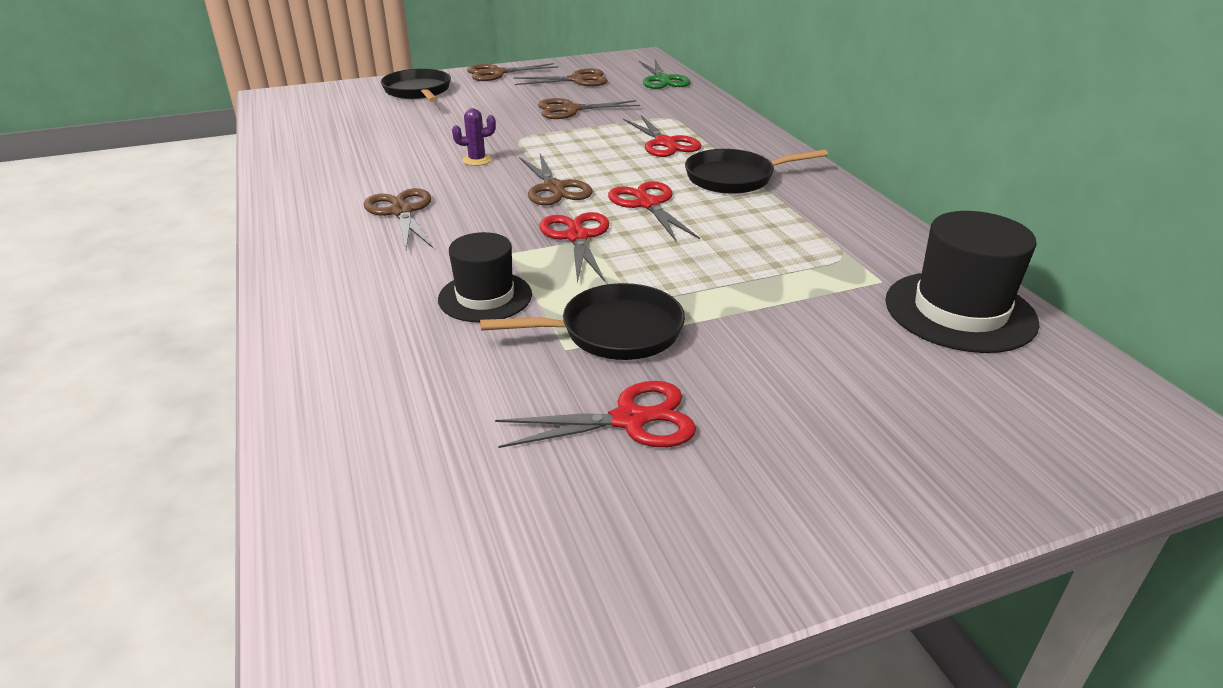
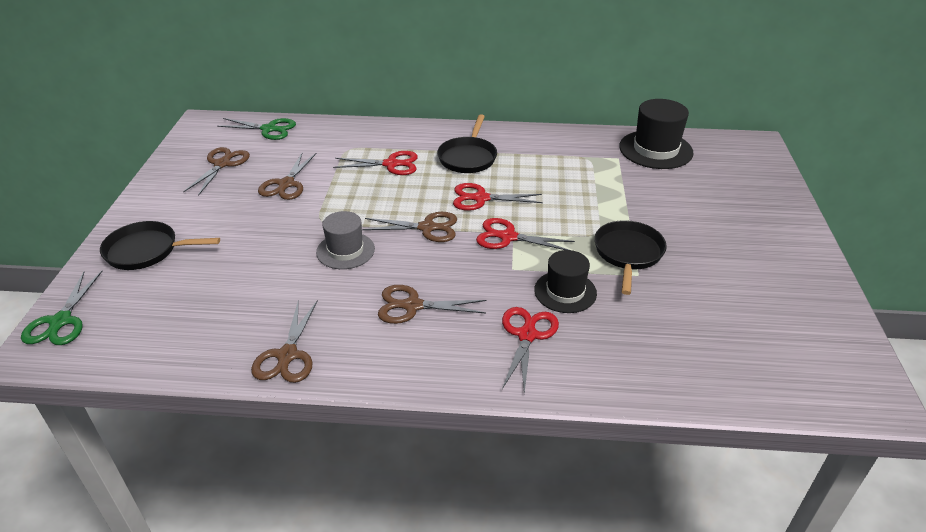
camera: 65 degrees left, 5 degrees up
(311, 93) = (61, 321): none -> green scissors
(477, 160) = (345, 250): purple cactus -> grey hat
(497, 73) = (152, 198): brown scissors -> brown scissors (287, 355)
(630, 420) = (710, 271): red scissors -> red scissors (527, 335)

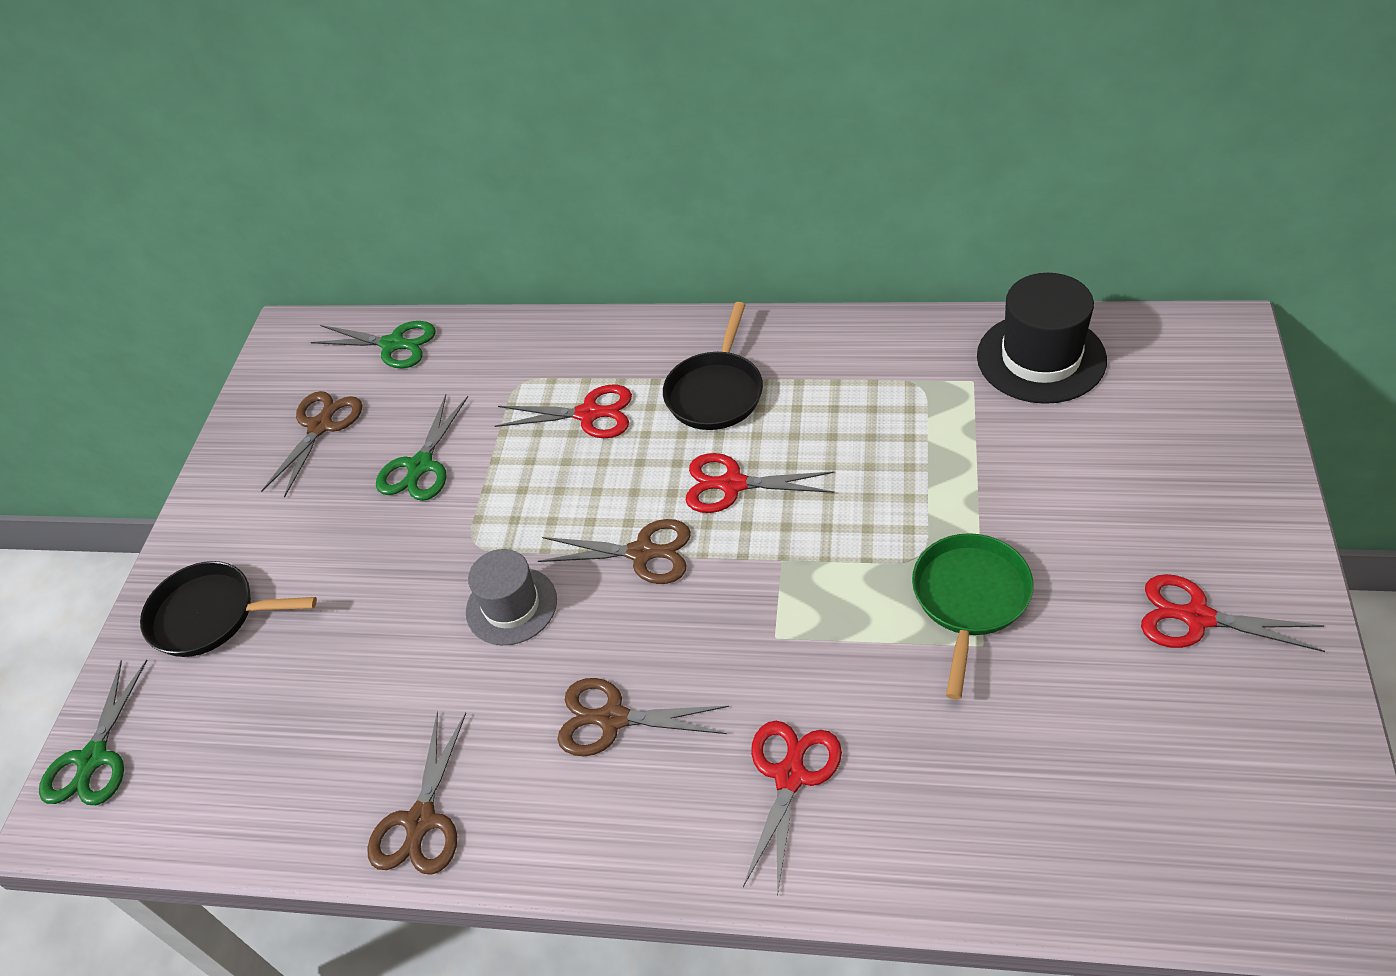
camera: 10 degrees right, 10 degrees up
(286, 184) = (420, 466): brown scissors -> green scissors
(508, 237) = (772, 569): red scissors -> red scissors (1197, 617)
(565, 292) = (858, 684): black hat -> none
(628, 254) = (969, 599): black pan -> green pan

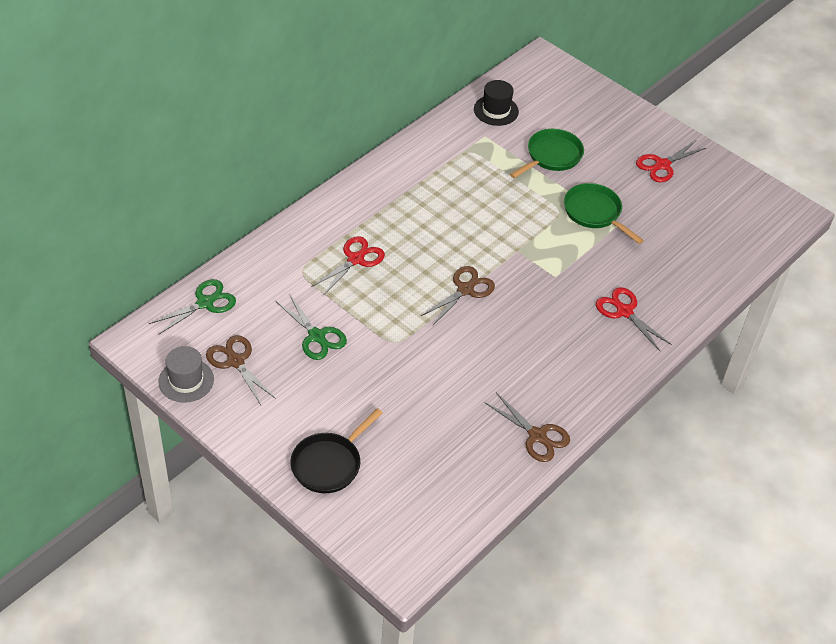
camera: 65 degrees left, 0 degrees up
(93, 758) = (378, 547): green scissors -> none
(511, 606) = (448, 348): grey hat -> grey hat (186, 380)
(613, 719) = (546, 348): brown scissors -> none
(716, 392) = (394, 211): black pan -> none
(733, 485) = (458, 239): red scissors -> none
(1028, 473) = (551, 156): none -> green pan
(1041, 358) = (496, 110): black hat -> black hat, size x0.66

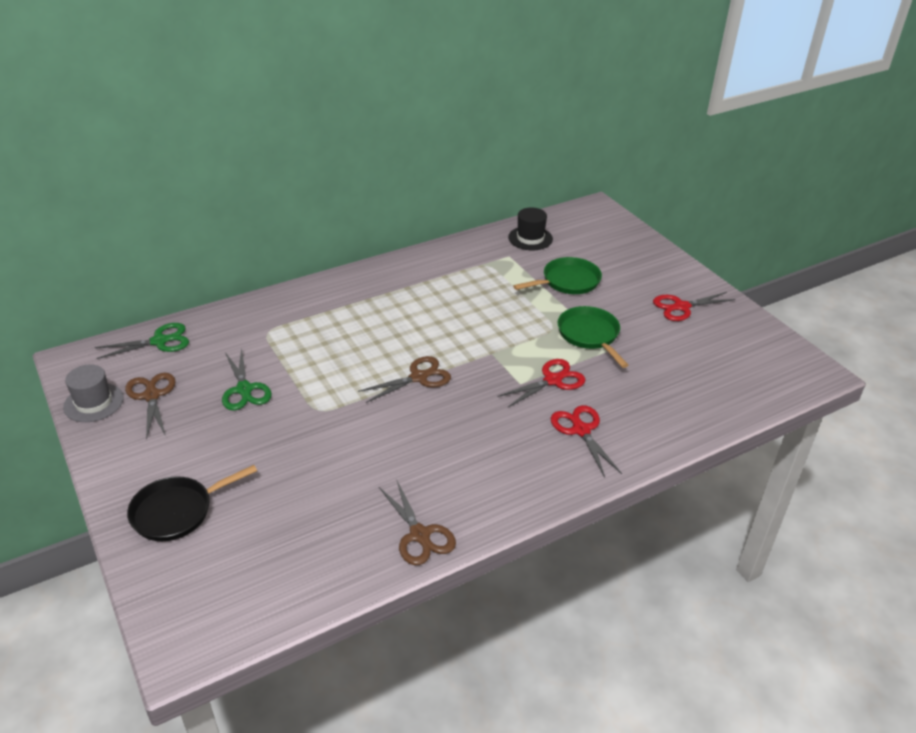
camera: 20 degrees right, 10 degrees down
(355, 259) = (324, 332): red scissors -> red scissors (553, 380)

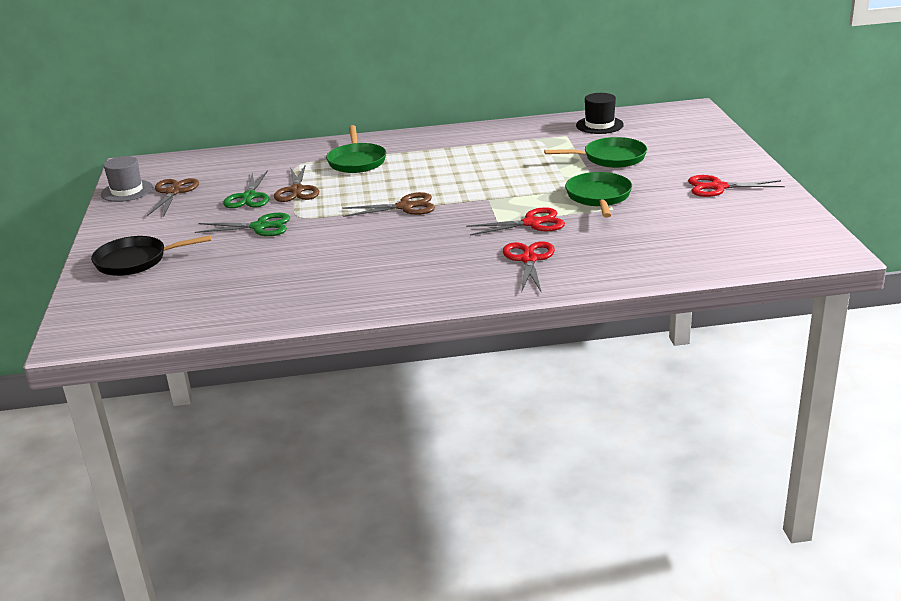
camera: 25 degrees right, 10 degrees down
(159, 341) = (206, 161): green scissors -> green scissors (260, 227)
(327, 319) = (357, 161): none -> green pan
(420, 535) = (317, 304): brown scissors -> brown scissors (297, 190)

